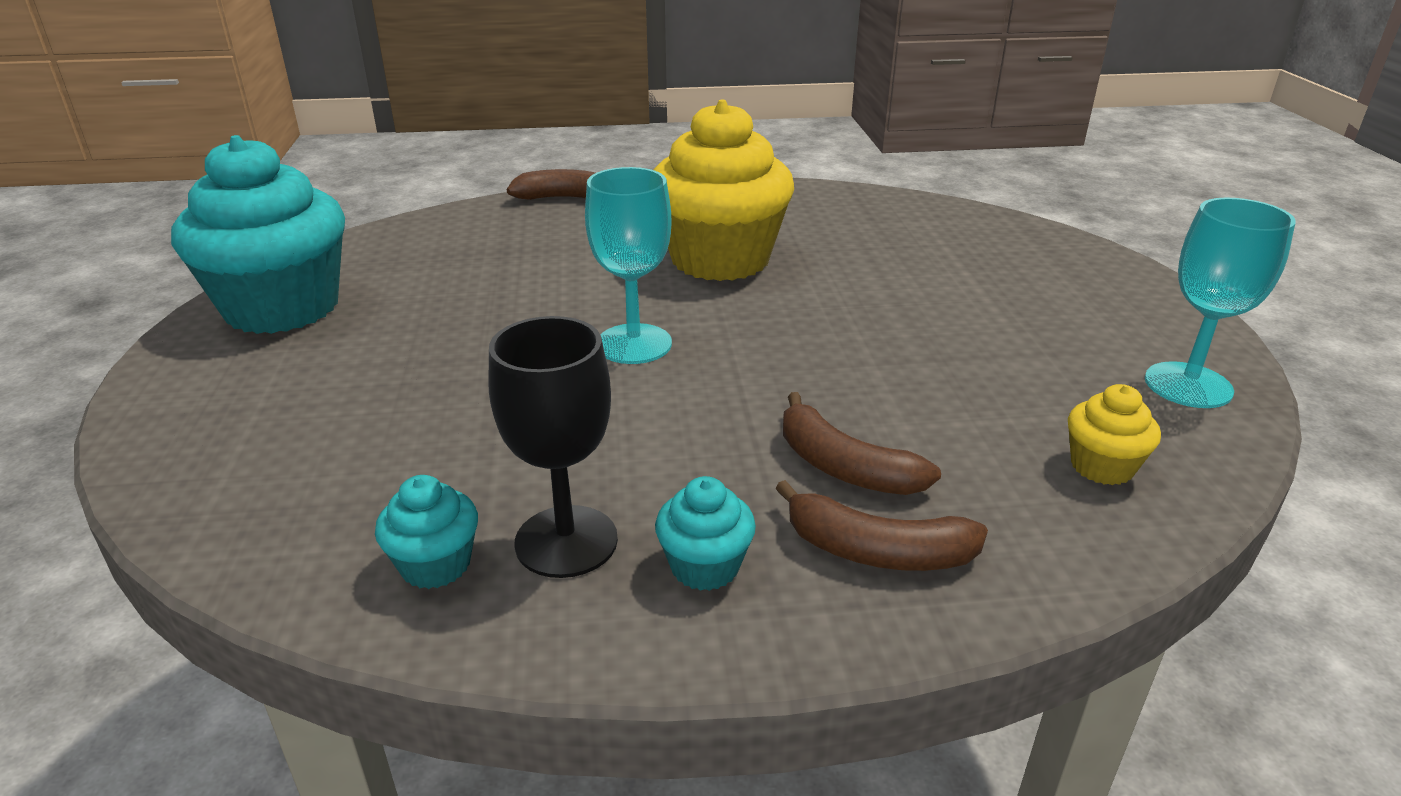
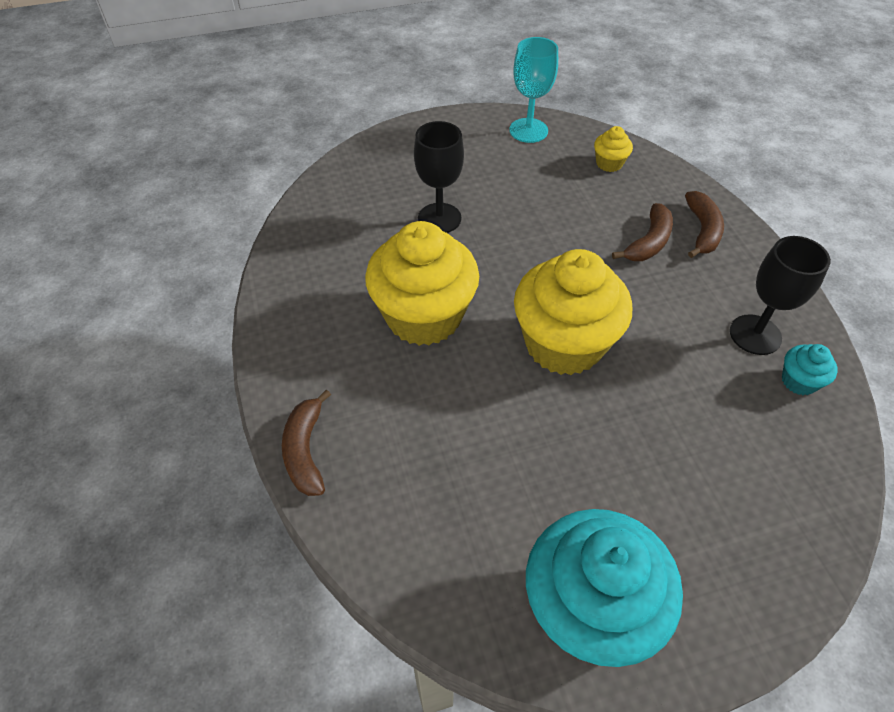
camera: 100 degrees left, 20 degrees up
(634, 344) = (563, 344): turquoise goblet -> yellow cupcake
(705, 566) = (742, 283): turquoise cupcake -> none
(912, 282) = (439, 218): none -> black goblet

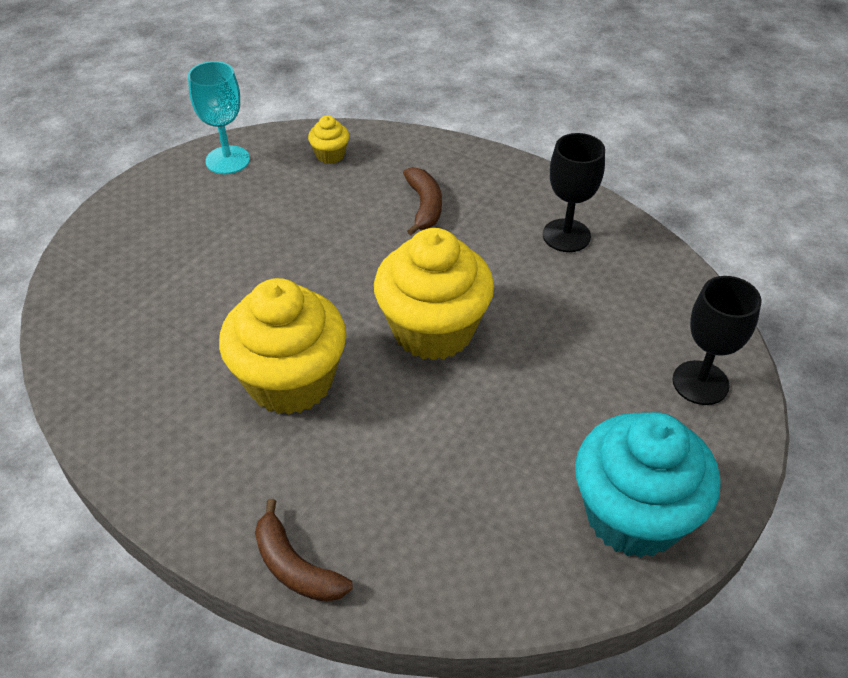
camera: 40 degrees left, 5 degrees down
(439, 218) = (219, 285): black goblet -> black goblet (700, 383)
(702, 230) = (457, 174): brown banana -> none
(799, 381) = (624, 253): turquoise cupcake -> none

